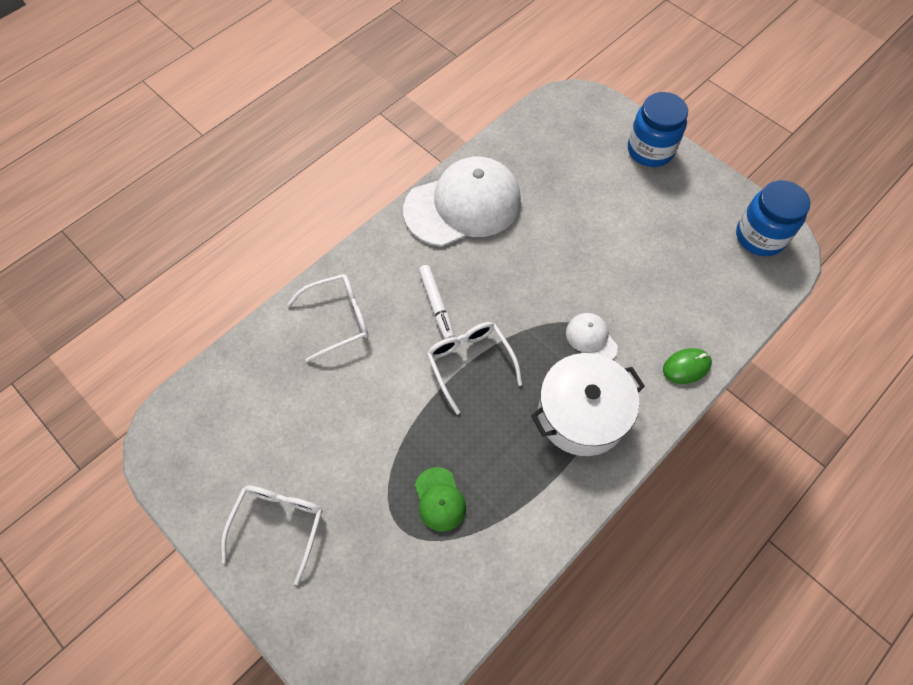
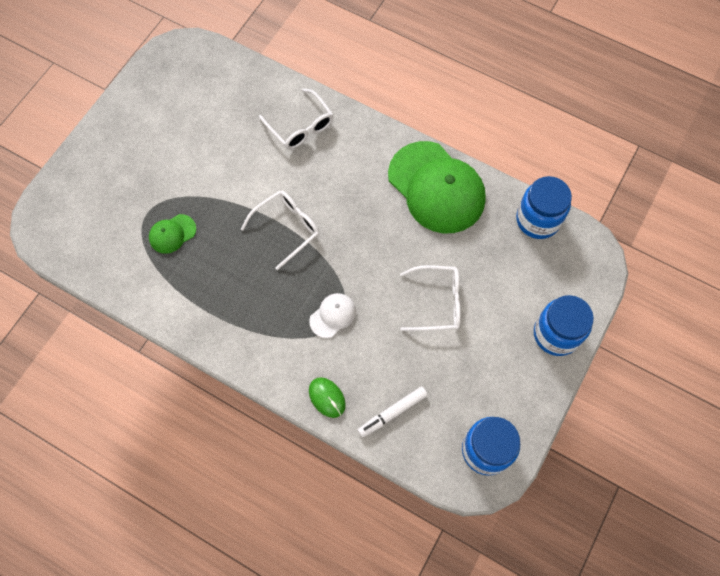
camera: 75 degrees right, 5 degrees up
(278, 525) = (134, 138): white glasses -> white glasses (437, 302)
(436, 305) = (332, 191): white marker -> white marker (392, 413)
(463, 205) = (436, 187): white cap -> green cap
(525, 131) = (537, 220): none -> blue jar
(581, 414) = (263, 320): white pot -> none

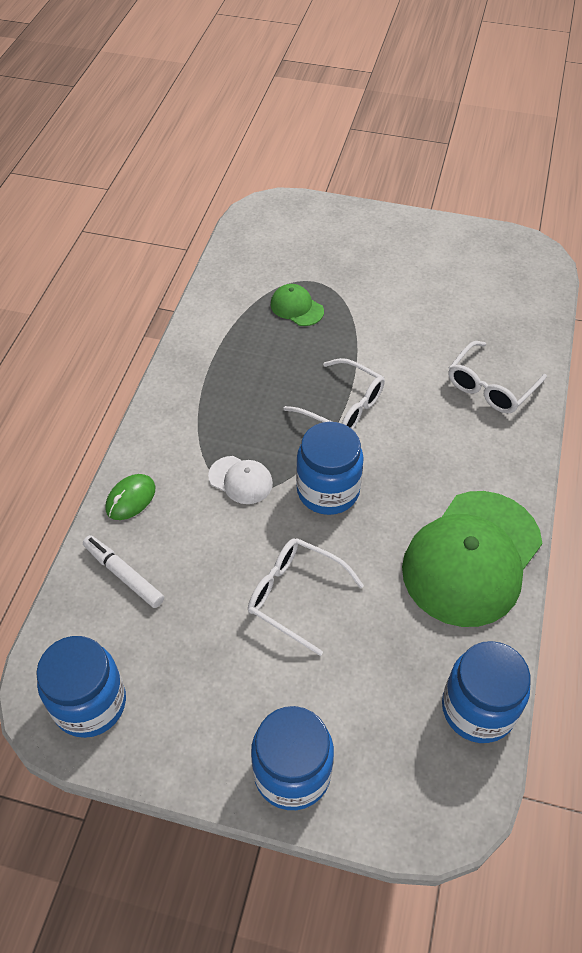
camera: 75 degrees right, 15 degrees down
(359, 259) = (328, 491): none -> blue jar
(437, 302) = (295, 595): white glasses -> white glasses turned 135 degrees clockwise

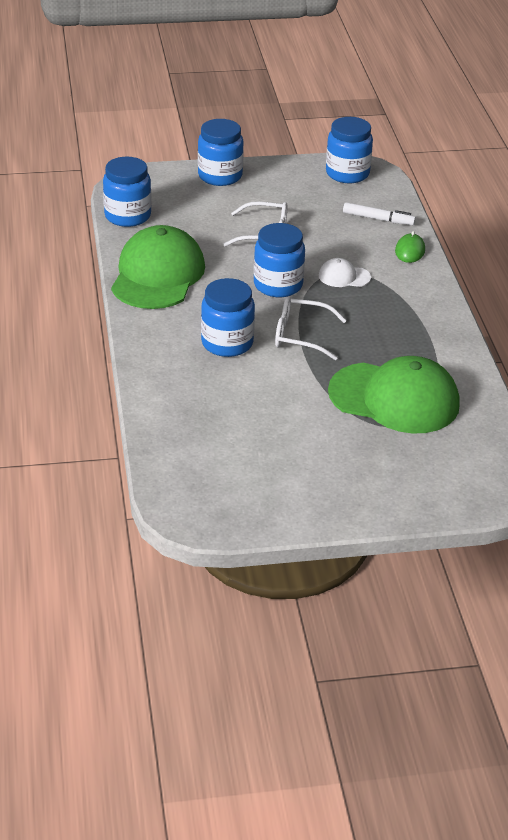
camera: 155 degrees right, 15 degrees down
(296, 307) = (394, 398): green cap -> green cap, size x2.27
(428, 420) = (227, 343): none -> blue jar
(490, 387) = (186, 379): white glasses -> none

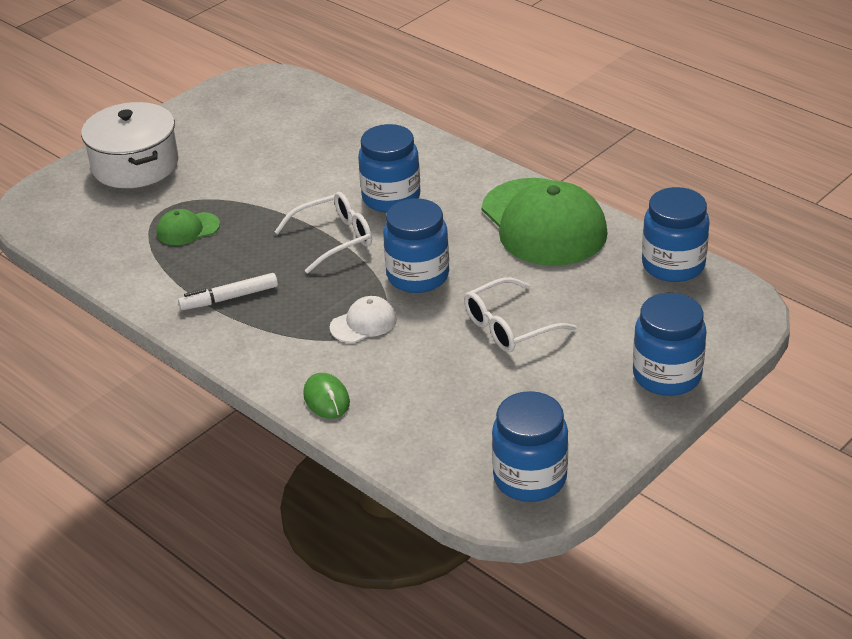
camera: 145 degrees right, 0 degrees up
(378, 219) = (410, 424): white marker -> white marker (229, 298)
(385, 482) = (135, 165): none -> white pot
(394, 398) = (187, 229): green cap -> green cap, size x0.44

